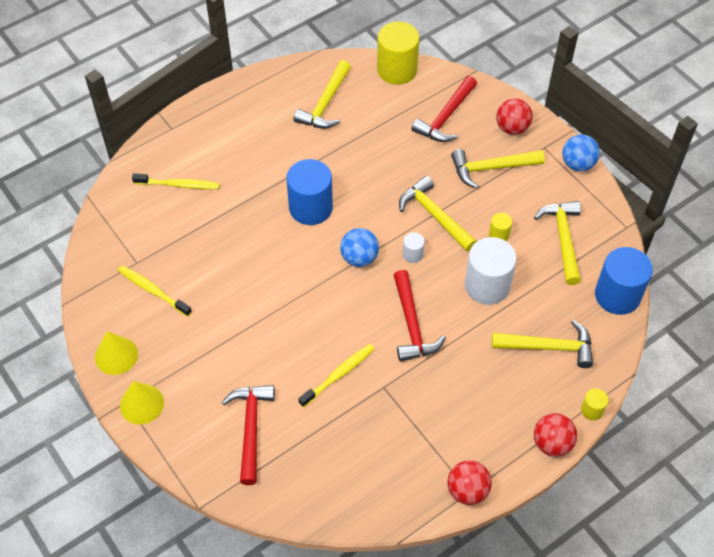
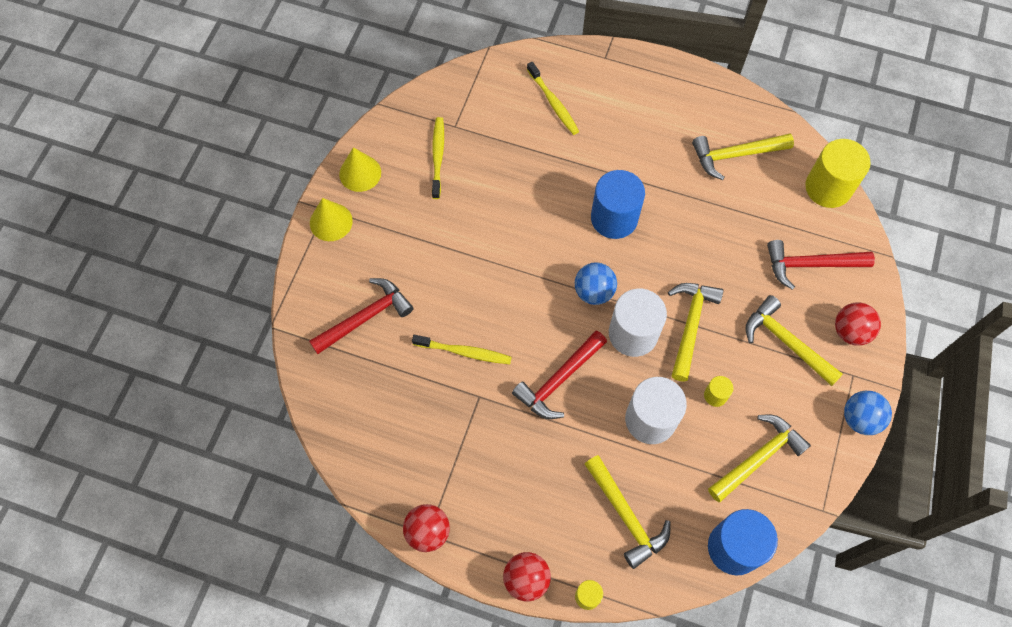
camera: 55 degrees right, 10 degrees up
(413, 254) = (633, 334): white cylinder -> white cylinder, size x2.15

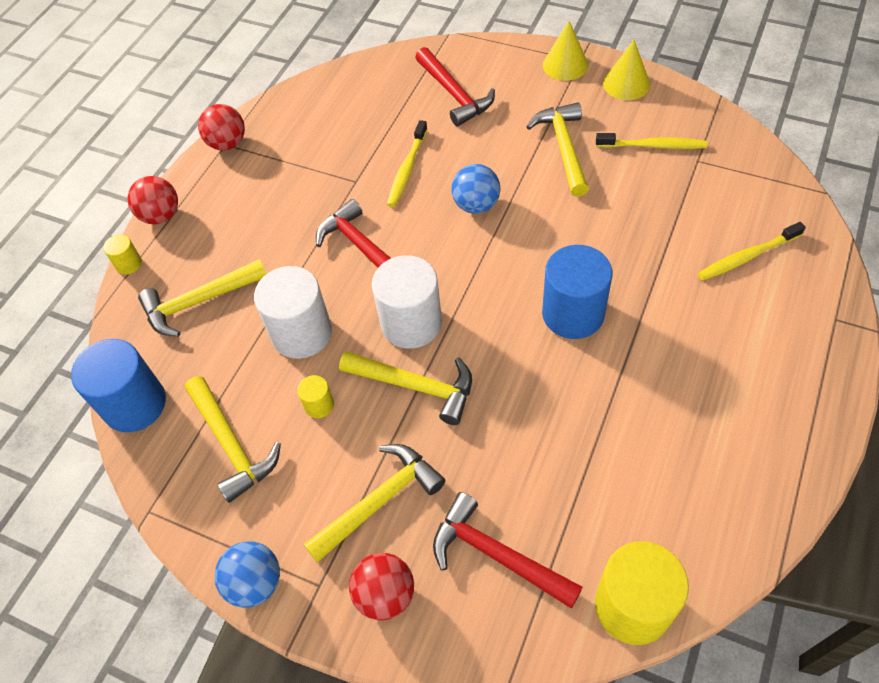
camera: 100 degrees right, 10 degrees down
(594, 292) = (470, 287): blue ball -> blue ball (476, 205)
(735, 155) = (683, 473): yellow hammer -> yellow hammer (564, 148)
(810, 265) = (496, 555): red hammer -> red hammer turned 60 degrees counterclockwise

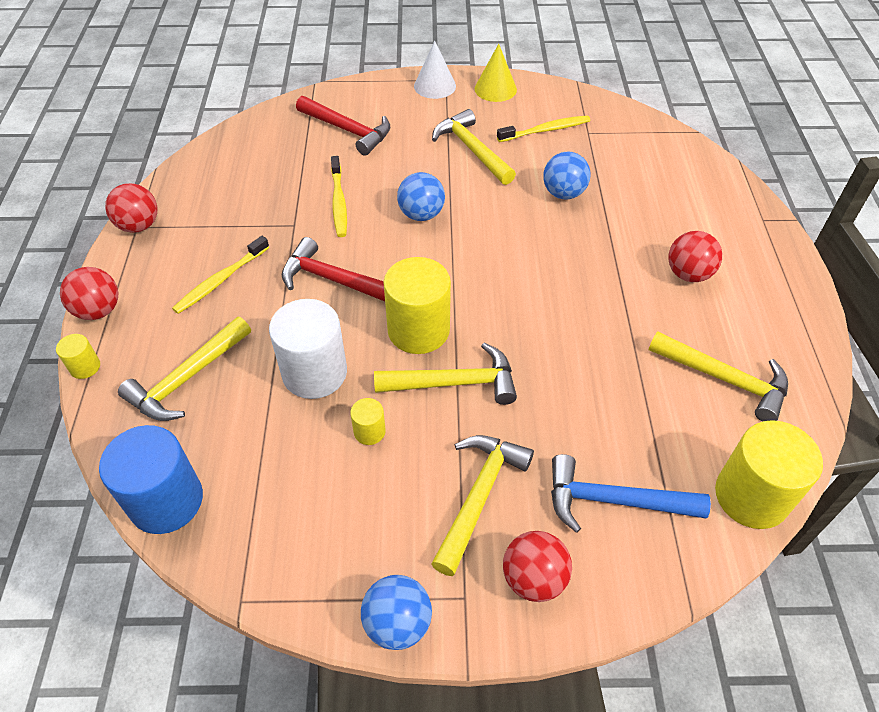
camera: 30 degrees left, 5 degrees down
(231, 444) = (298, 500): yellow hammer -> yellow hammer (724, 379)
(411, 323) = (418, 330): white cylinder -> yellow cylinder
(496, 555) = (613, 500): red hammer -> blue hammer
(565, 65) = (435, 86): yellow cone -> white cone
(573, 313) = (558, 277): blue cylinder -> none
(630, 223) = (563, 193): none -> blue ball
(711, 354) = (688, 274): none -> red ball
(747, 257) = (670, 193): yellow toothbrush -> yellow toothbrush (220, 280)

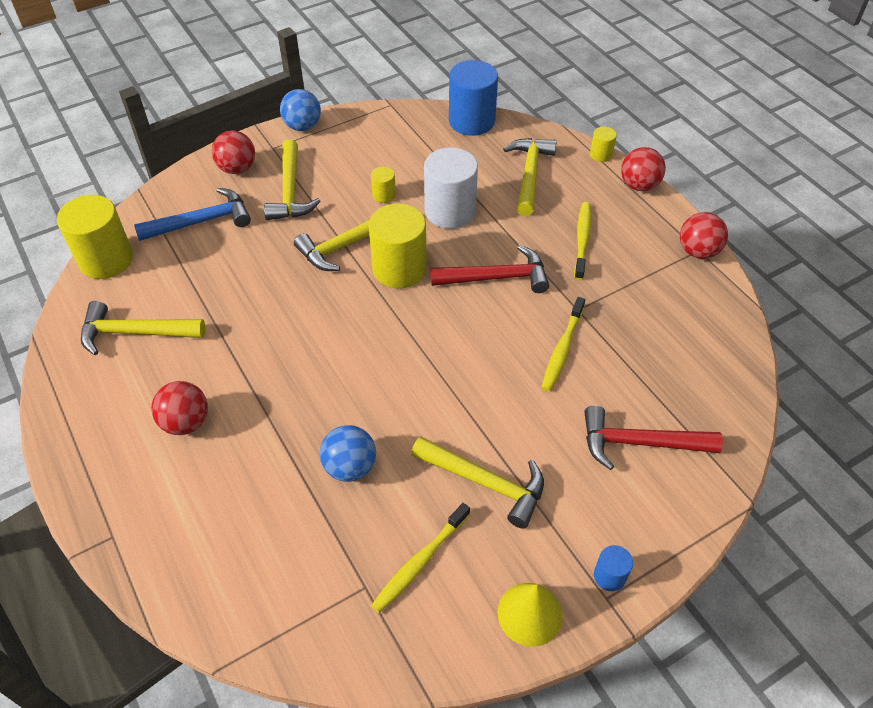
camera: 150 degrees right, 0 degrees up
(339, 202) = (562, 349): yellow toothbrush -> yellow toothbrush turned 120 degrees counterclockwise
(421, 214) = (476, 372): blue ball -> none
(435, 86) = (609, 576): white cone -> blue cylinder

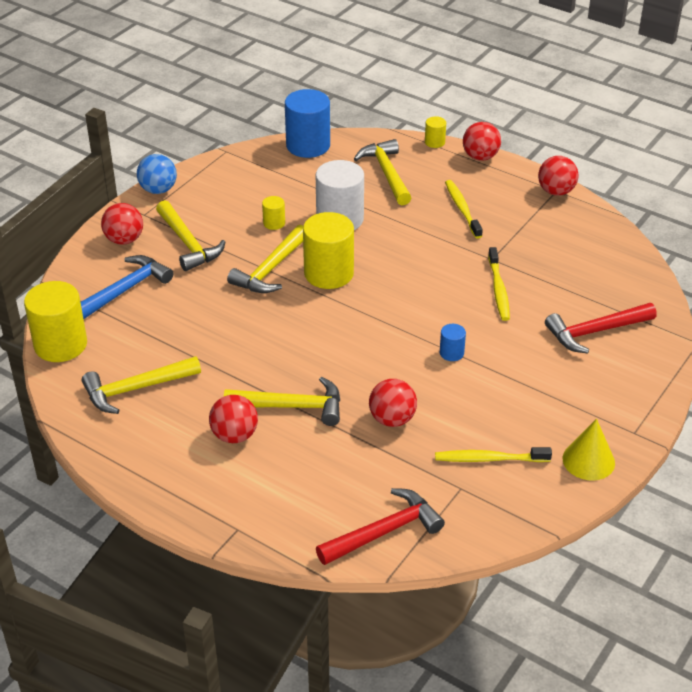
camera: 25 degrees left, 10 degrees down
(350, 467) = (392, 419): blue ball -> red ball
(419, 562) = (489, 459): yellow toothbrush -> yellow toothbrush turned 75 degrees clockwise
(485, 483) = (502, 394): yellow hammer -> yellow hammer (292, 406)
(496, 278) = (413, 256): red hammer -> red hammer (384, 532)
(609, 576) = (628, 419): blue cylinder -> blue cylinder (451, 353)

